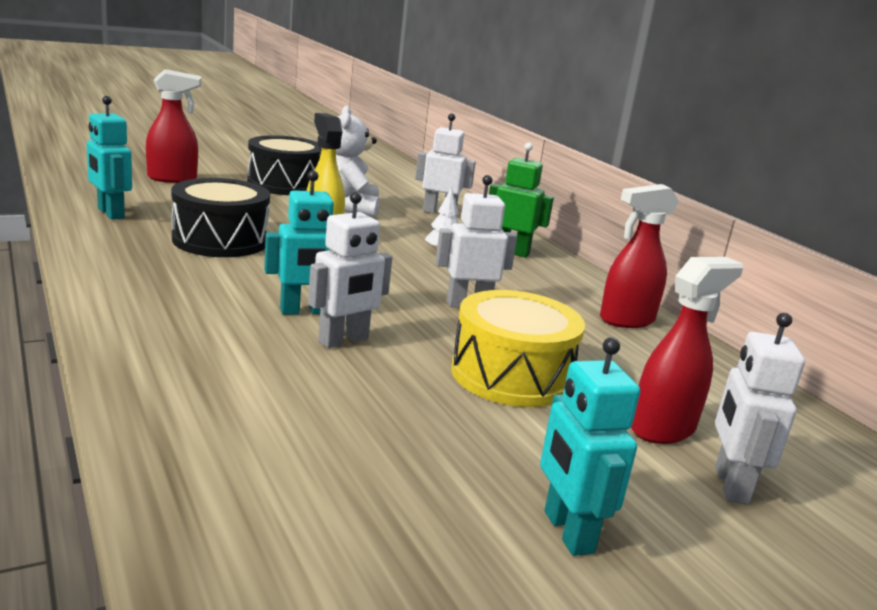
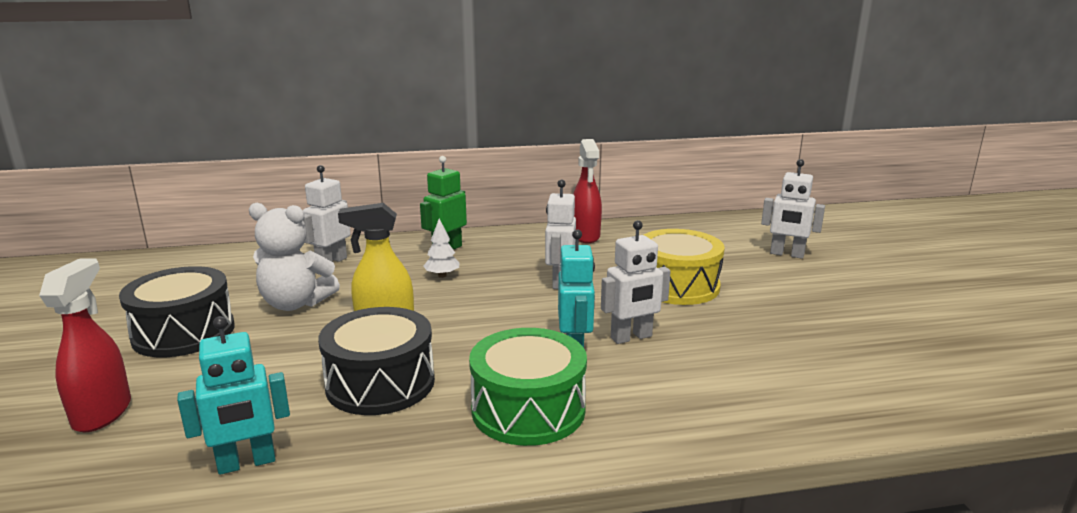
camera: 70 degrees left, 0 degrees up
(181, 291) = (528, 410): none -> green drum
(344, 340) = (631, 337): white robot -> white robot turned 90 degrees clockwise
(567, 532) = (849, 301): turquoise robot -> none
(663, 429) = (734, 257): red spray bottle -> none

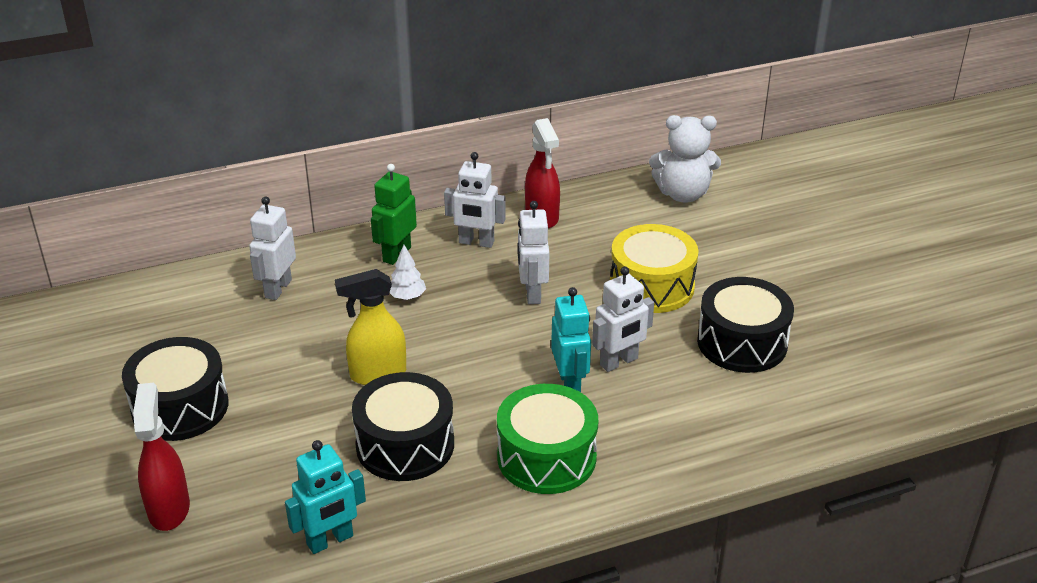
camera: 10 degrees left, 15 degrees up
(295, 304) = (272, 355): white teddy bear -> white teddy bear (683, 194)
(766, 333) = (742, 343): none -> black drum
(787, 254) = (757, 225): white robot -> white robot (476, 242)

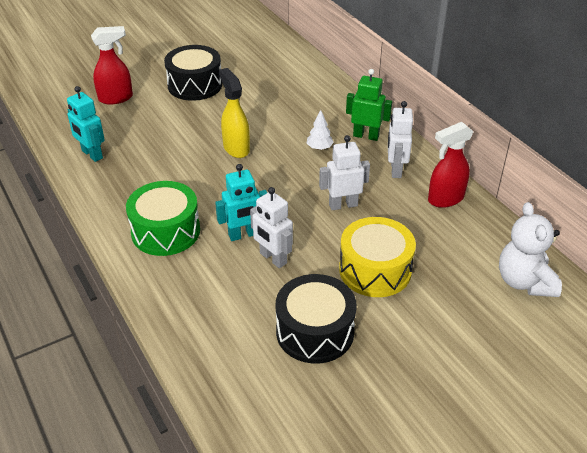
camera: 80 degrees right, 5 degrees up
(278, 289) = (311, 96): white robot -> none
(405, 445) = (172, 169): black drum -> none

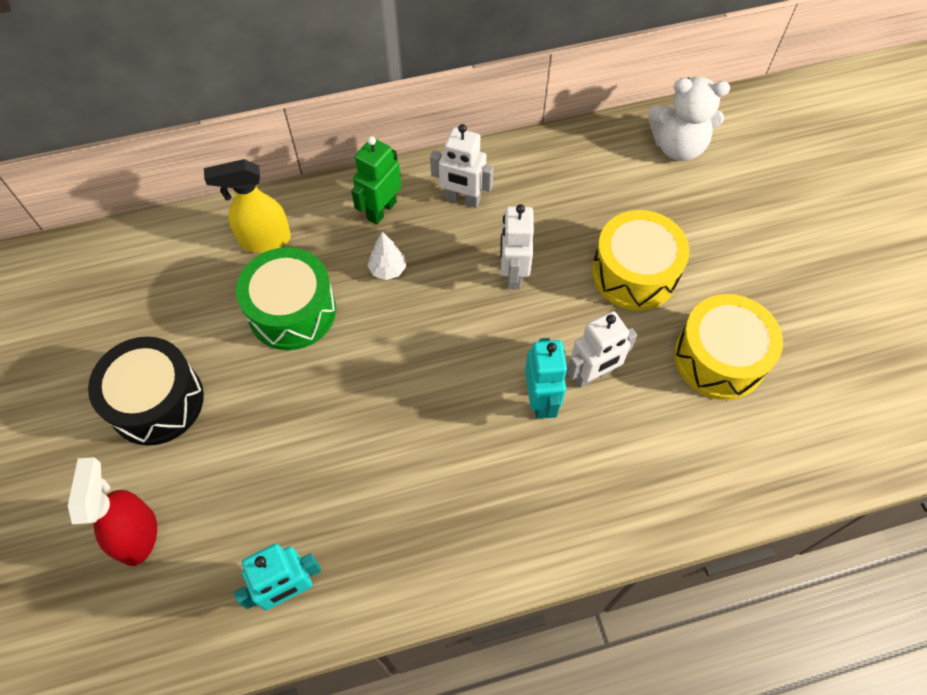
camera: 75 degrees left, 20 degrees up
(166, 231) = (509, 498): green drum -> green drum (292, 311)
(236, 148) = (351, 373): yellow spray bottle -> yellow spray bottle (264, 240)
(315, 331) = (719, 358): black drum -> yellow drum
(445, 199) = (531, 168): red spray bottle -> none

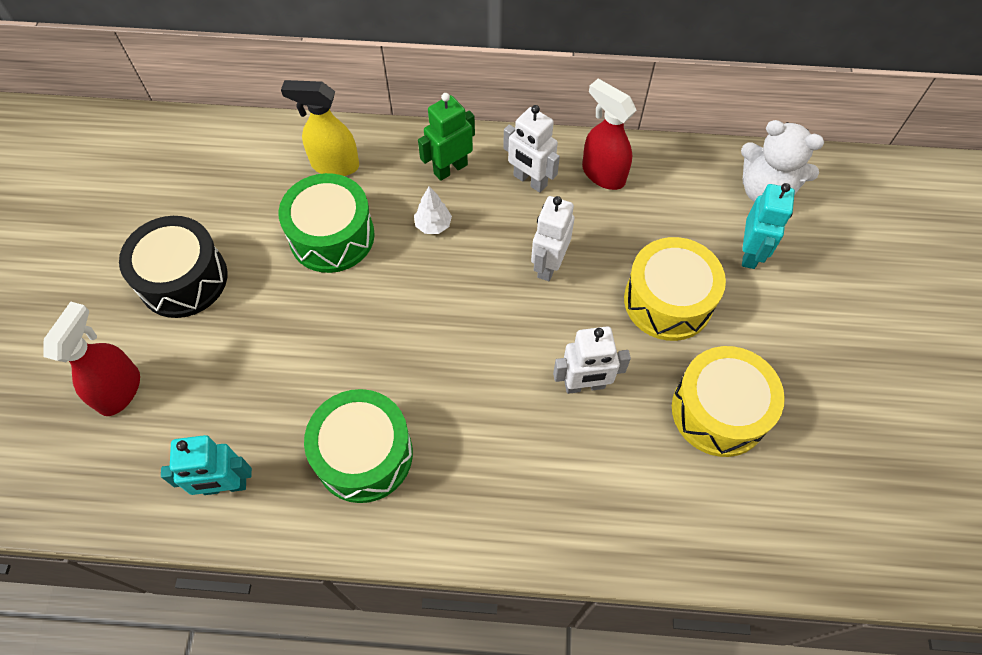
camera: 20 degrees right, 0 degrees up
(414, 511) = (364, 454): none -> green drum
(527, 173) = (603, 174): none -> red spray bottle
(541, 400) = (524, 392): turquoise robot -> turquoise robot (750, 253)

